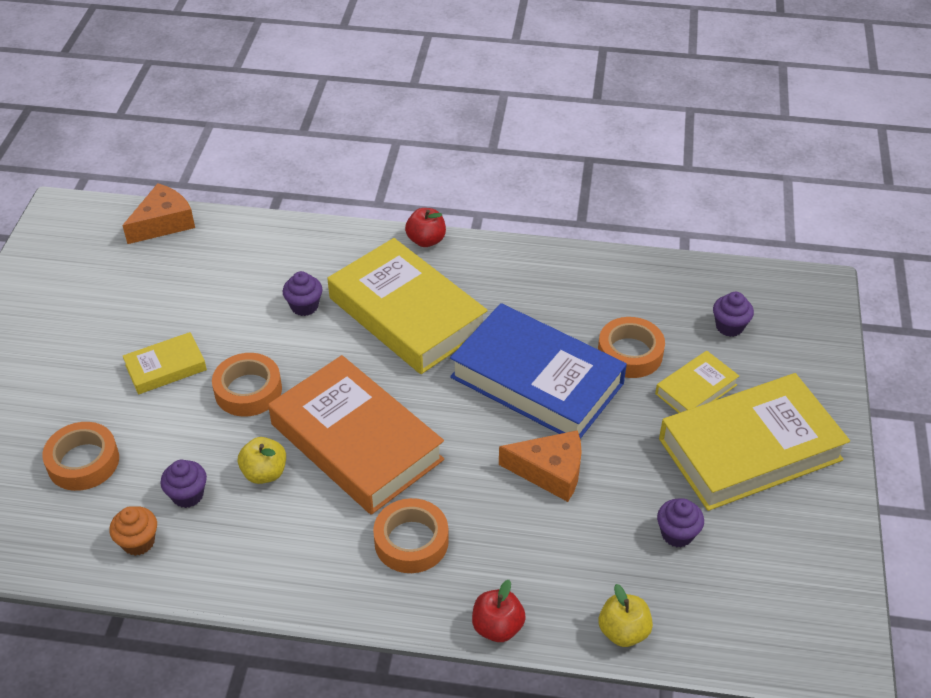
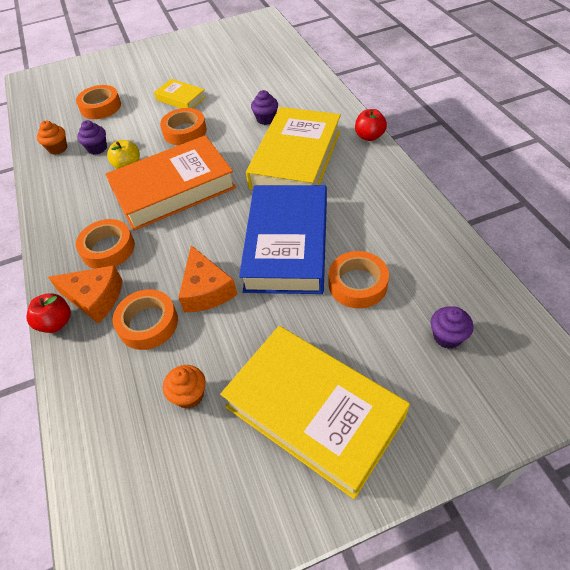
camera: 65 degrees right, 5 degrees up
(163, 223) = (284, 47): orange cheese -> orange cheese (95, 298)
(356, 442) = (173, 189): orange book -> orange book turned 45 degrees clockwise
(561, 538) = (148, 323): none -> orange tape
(623, 631) = (78, 399): yellow apple -> none
(677, 534) = (189, 395): purple cupcake -> orange cupcake
(696, 389) = (353, 343): yellow book -> none

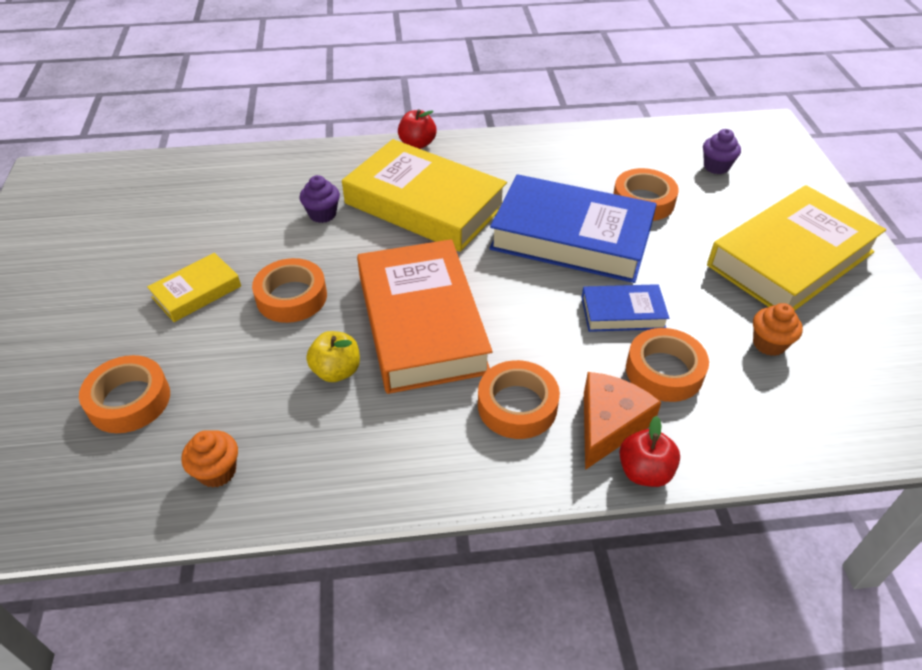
camera: 80 degrees left, 5 degrees down
(97, 148) = (259, 410): purple cupcake -> none
(206, 290) = (622, 313): orange cheese -> blue book

